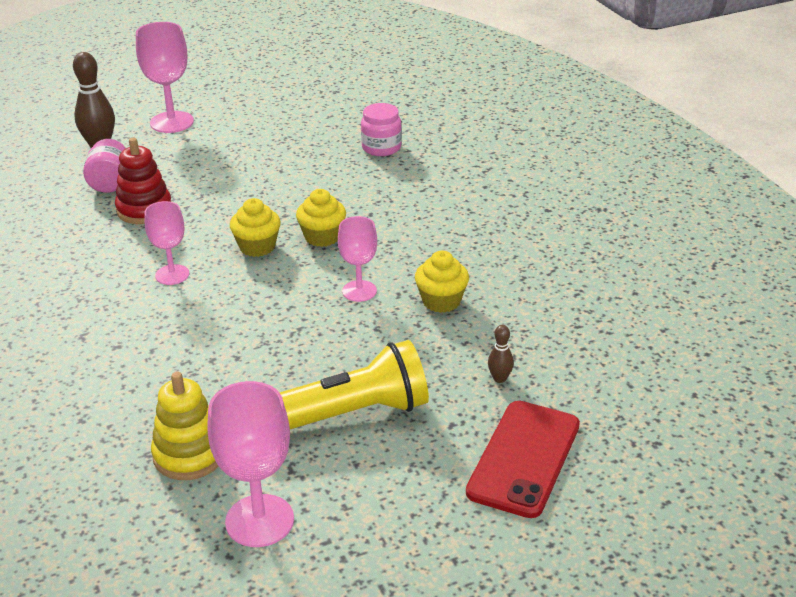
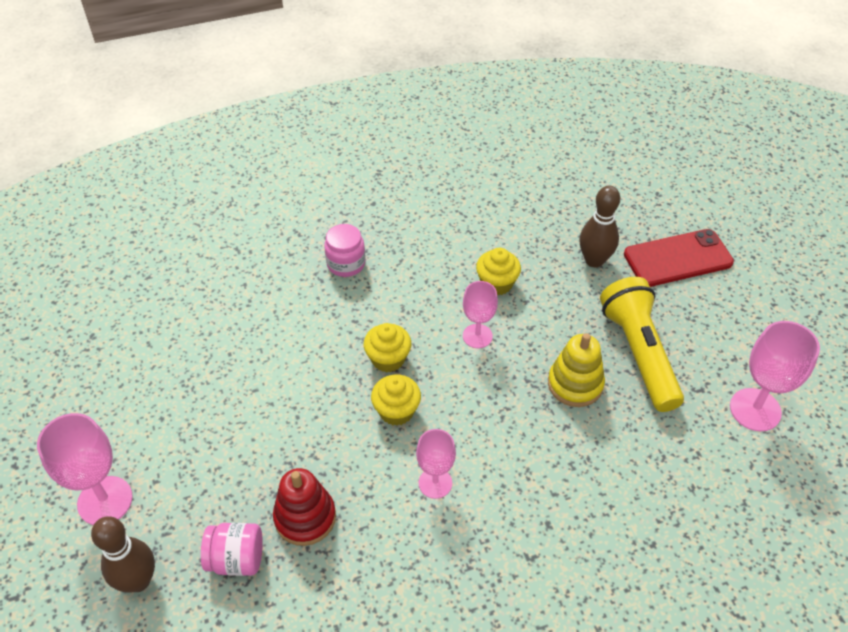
camera: 85 degrees left, 15 degrees up
(189, 455) = (690, 457): yellow stacking toy -> yellow stacking toy (575, 384)
(381, 148) = (233, 304): pink jar -> pink jar (346, 264)
(499, 378) = (594, 260): brown bowling pin -> brown bowling pin, size x2.01
(524, 458) = (677, 258): red phone -> red phone turned 45 degrees counterclockwise

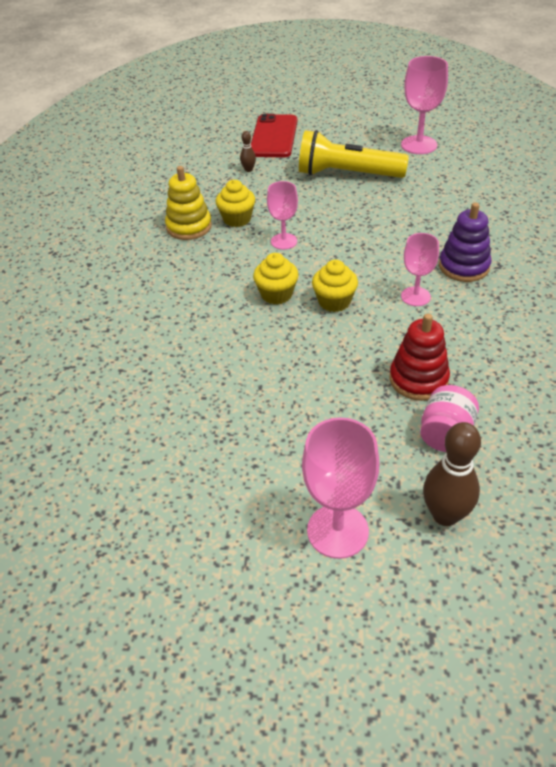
camera: 65 degrees left, 5 degrees down
(346, 264) = (149, 296): pink jar -> none
(511, 519) = (464, 266): none -> purple stacking toy
(575, 384) = (358, 208): yellow stacking toy -> yellow stacking toy (189, 227)
(594, 260) = (248, 170): brown bowling pin -> brown bowling pin, size x0.50

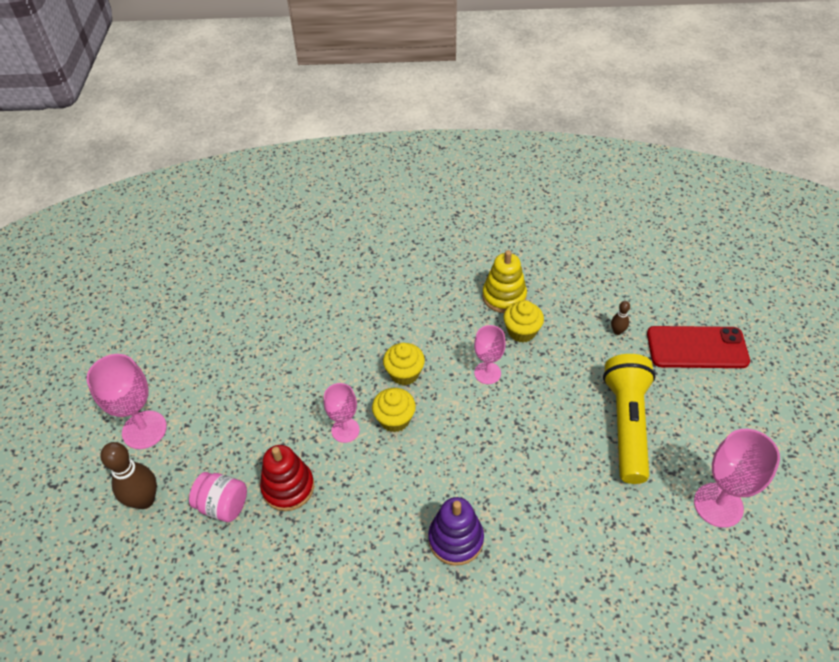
camera: 85 degrees right, 5 degrees up
(415, 296) = (403, 489): pink goblet -> pink goblet (345, 430)

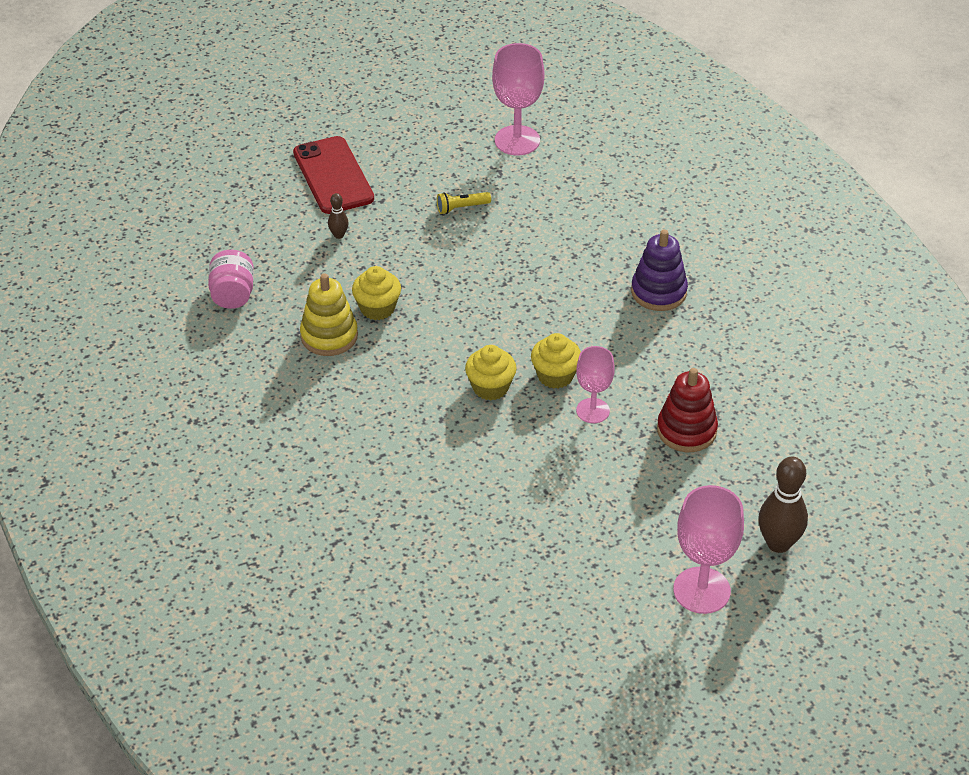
camera: 115 degrees left, 5 degrees down
(223, 505) = (740, 474): pink jar -> pink jar (233, 295)
(487, 373) = (452, 321): pink goblet -> none
(626, 425) = (462, 208): yellow flashlight -> yellow flashlight, size x0.40

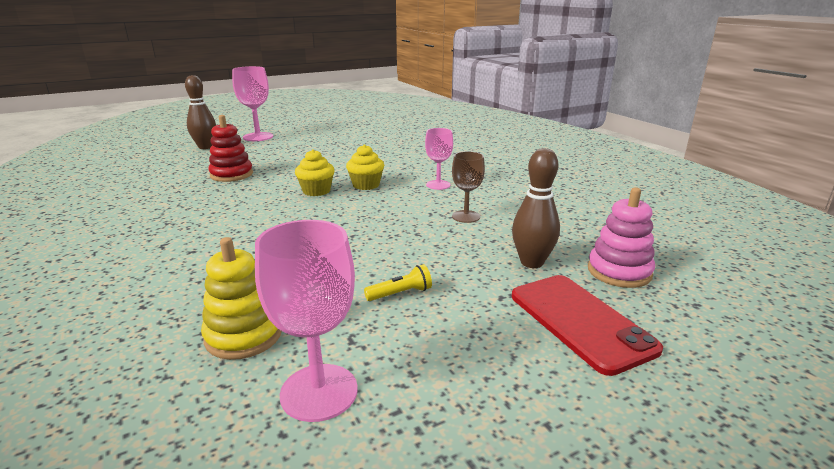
camera: 175 degrees right, 20 degrees down
(233, 295) = (597, 219): pink jar -> none
(268, 220) = (619, 272): none -> pink stacking toy
(329, 336) = (498, 201): yellow stacking toy -> yellow stacking toy (244, 335)
(339, 235) = (532, 262): brown bowling pin -> brown bowling pin, size x2.01
(377, 308) = (466, 216): yellow cupcake -> brown goblet
(592, 411) = (293, 179): pink goblet -> pink goblet (438, 185)
(658, 292) = (203, 235): purple stacking toy -> none

